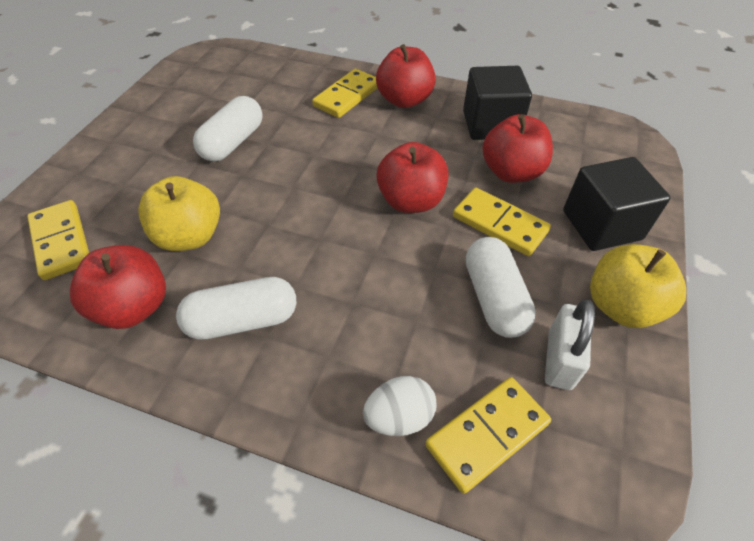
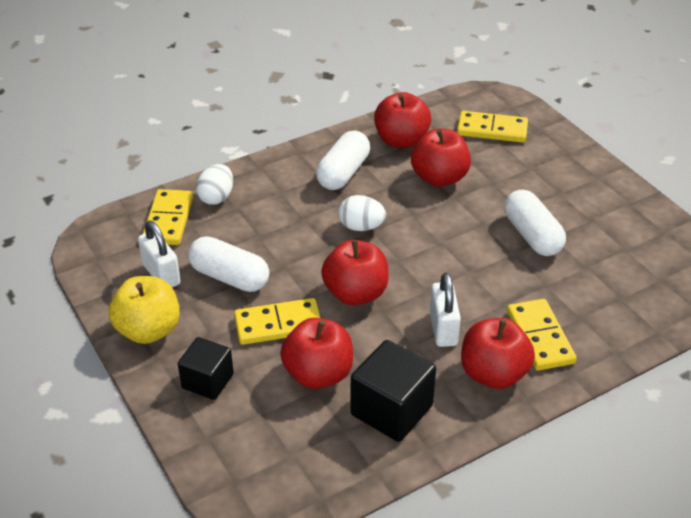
camera: 130 degrees right, 10 degrees down
(190, 236) = (439, 178): yellow apple -> red apple
(322, 248) = (361, 227): none -> white egg
(391, 138) = (443, 329): none -> white padlock
(601, 225) = (207, 381): black cube -> black cube, size x0.66

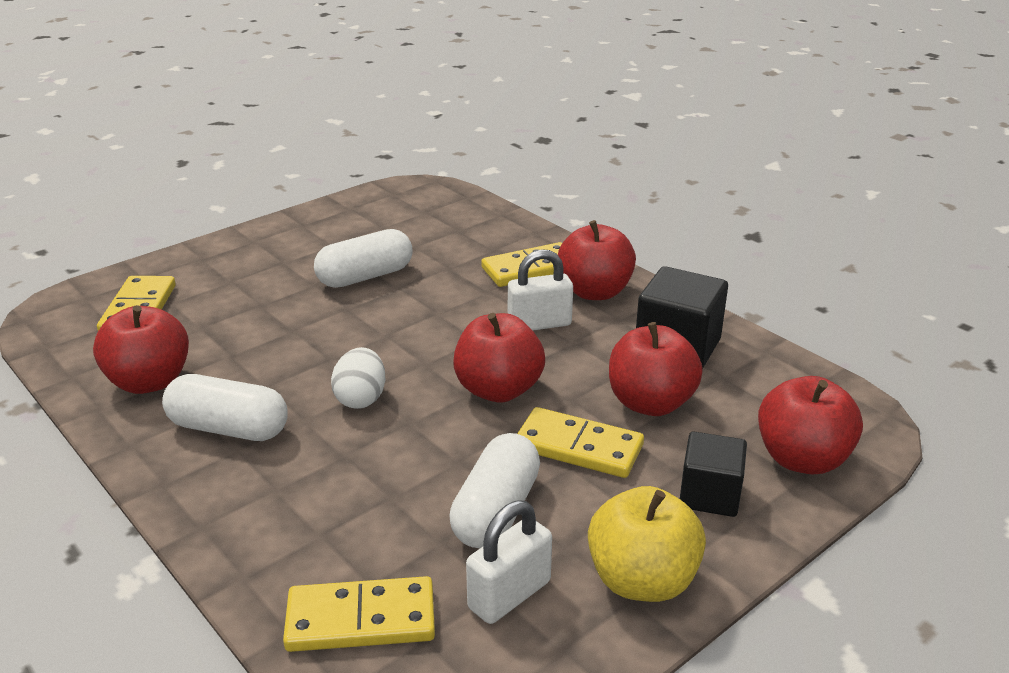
camera: 100 degrees left, 10 degrees down
(216, 197) = (291, 565): white egg -> none
(278, 324) = (578, 447): yellow domino -> yellow domino turned 45 degrees counterclockwise
(439, 178) = (248, 343): red apple -> red apple (802, 459)

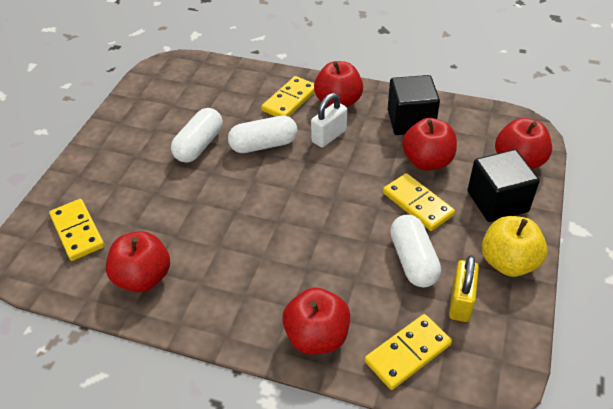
camera: 30 degrees left, 15 degrees up
(228, 428) = (226, 284): white capsule -> white capsule (263, 145)
(361, 398) = (280, 228): white egg -> none
(498, 390) = (347, 188): red apple -> red apple (317, 336)
(509, 595) = (460, 302): white padlock -> yellow padlock
(578, 447) = (417, 204): yellow domino -> yellow domino turned 60 degrees clockwise
(709, 495) = (497, 201): black cube -> black cube, size x1.52

